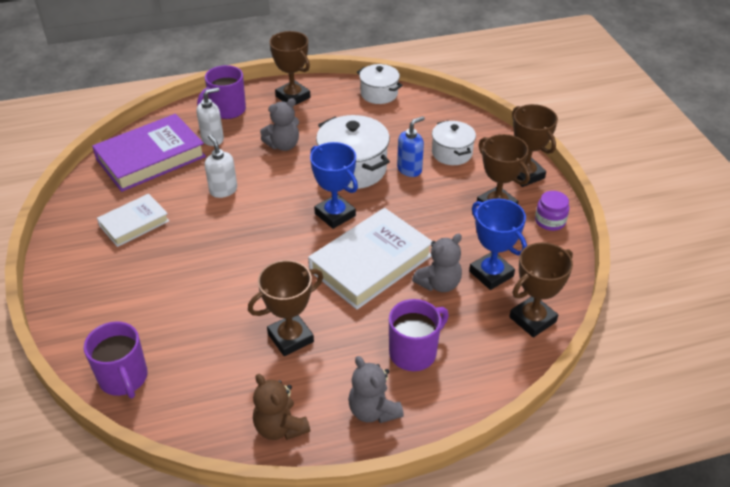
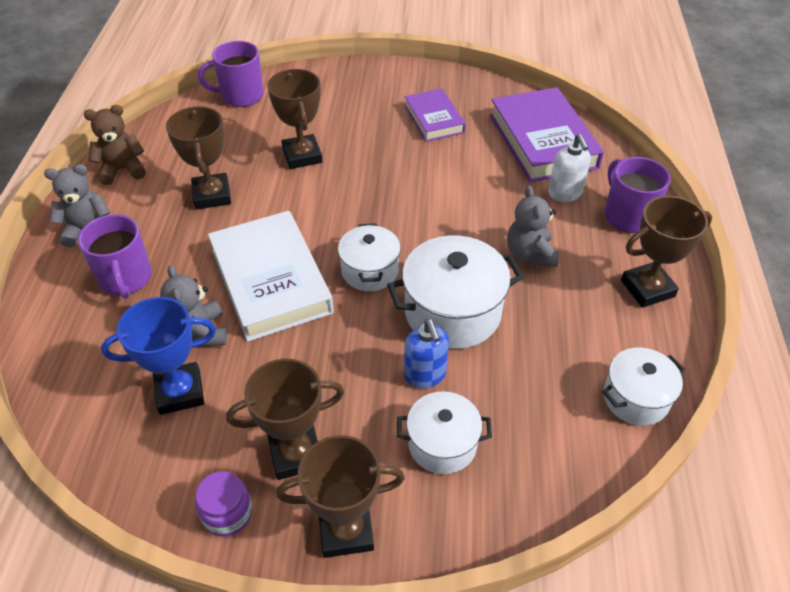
camera: 110 degrees right, 5 degrees up
(134, 223) = (434, 119): white book -> purple book
(223, 190) = (459, 187): white soap dispenser -> none
(335, 214) = (370, 271): blue trophy -> white pot
(532, 319) = (84, 404): brown trophy -> brown trophy (302, 156)

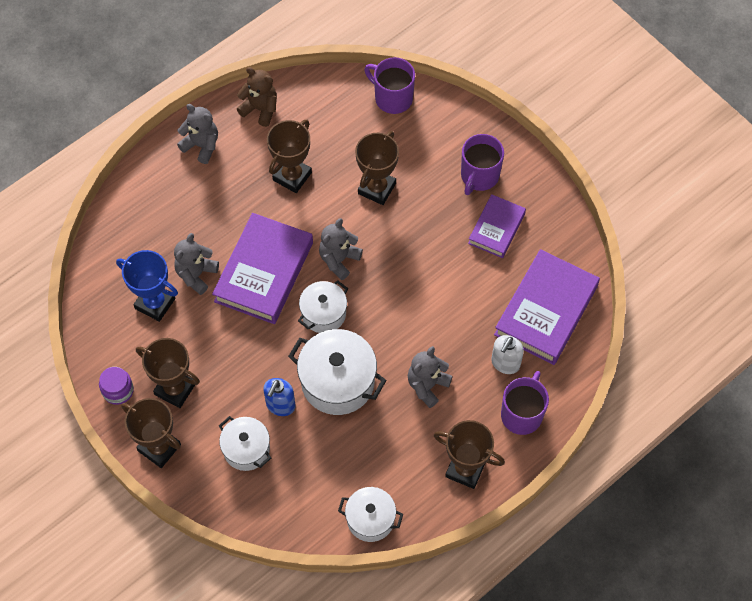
camera: 45 degrees right, 15 degrees up
(126, 279) = (191, 202): purple mug -> purple mug (479, 176)
(271, 281) = (264, 272): white book -> purple book
(332, 223) = (339, 259): none -> grey teddy bear

